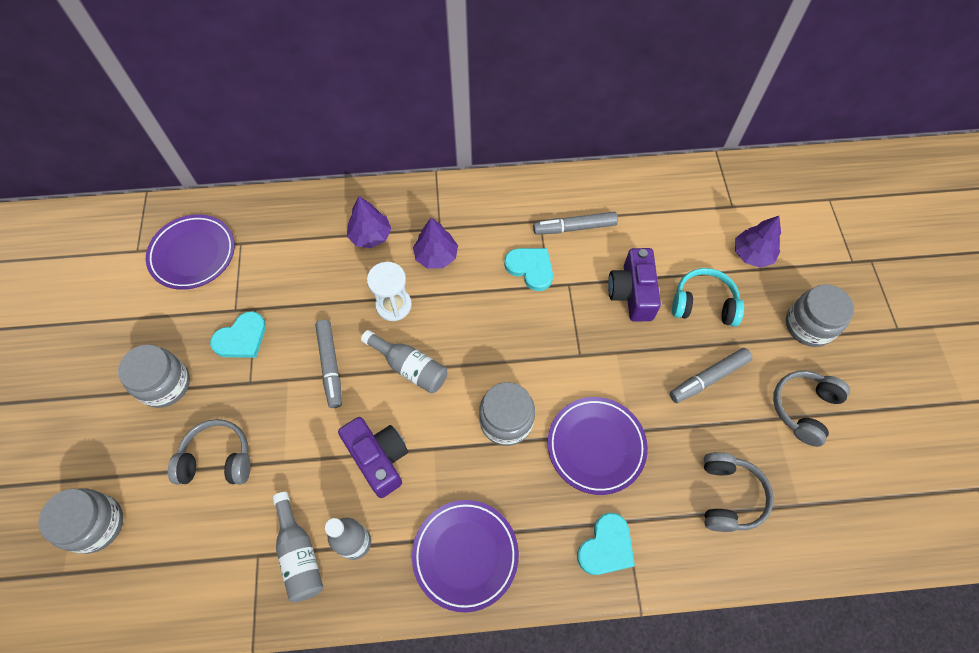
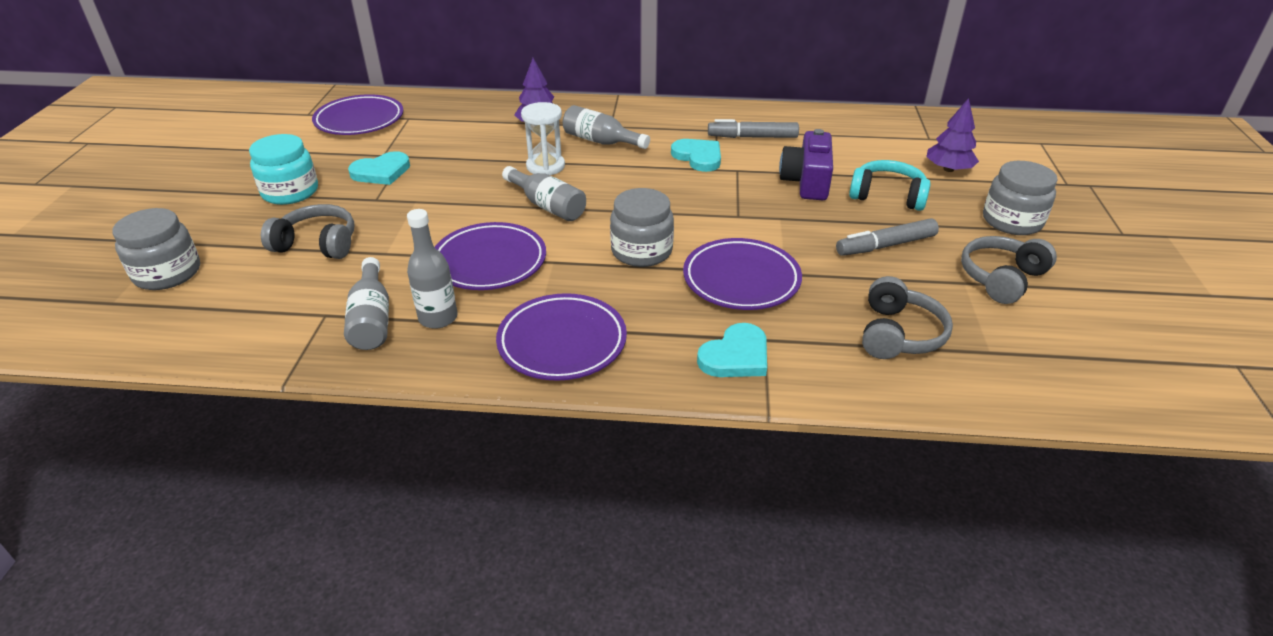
camera: 10 degrees right, 25 degrees down
(165, 384) = (290, 192): grey jar -> turquoise jar
(330, 366) = (464, 197): grey marker -> none
(378, 458) = (489, 262): purple camera -> purple plate
(436, 256) = (601, 141): purple tree -> grey bottle

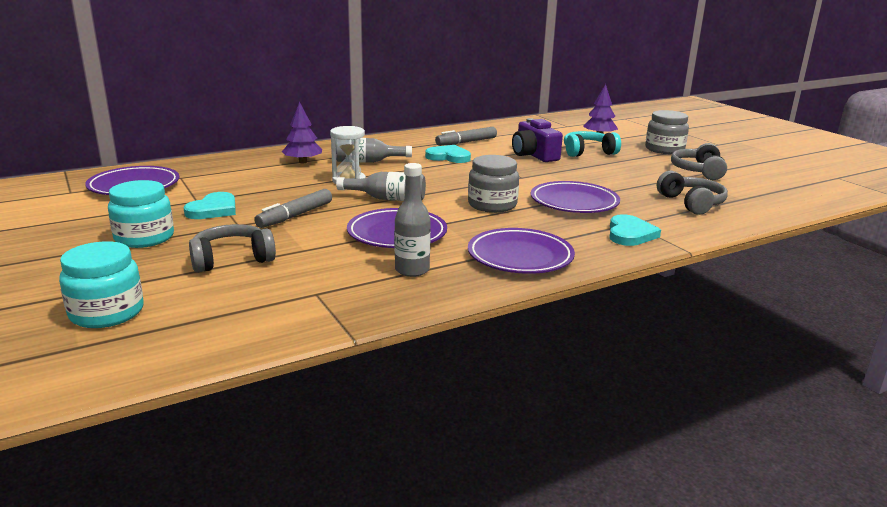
camera: 35 degrees left, 15 degrees down
(167, 273) = (107, 313): grey jar -> turquoise jar
(372, 319) = (360, 284): grey bottle -> none
(885, 245) = (623, 171): grey marker -> grey marker (295, 216)

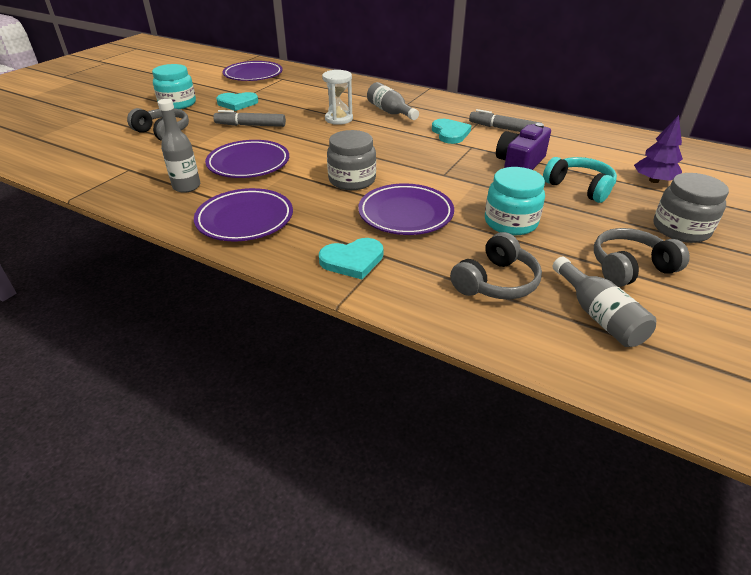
camera: 60 degrees right, 15 degrees up
(107, 313) = (75, 130): turquoise jar -> turquoise jar (510, 222)
(303, 162) = (358, 95): purple tree -> none
(387, 199) = (317, 141): grey bottle -> grey bottle (598, 315)

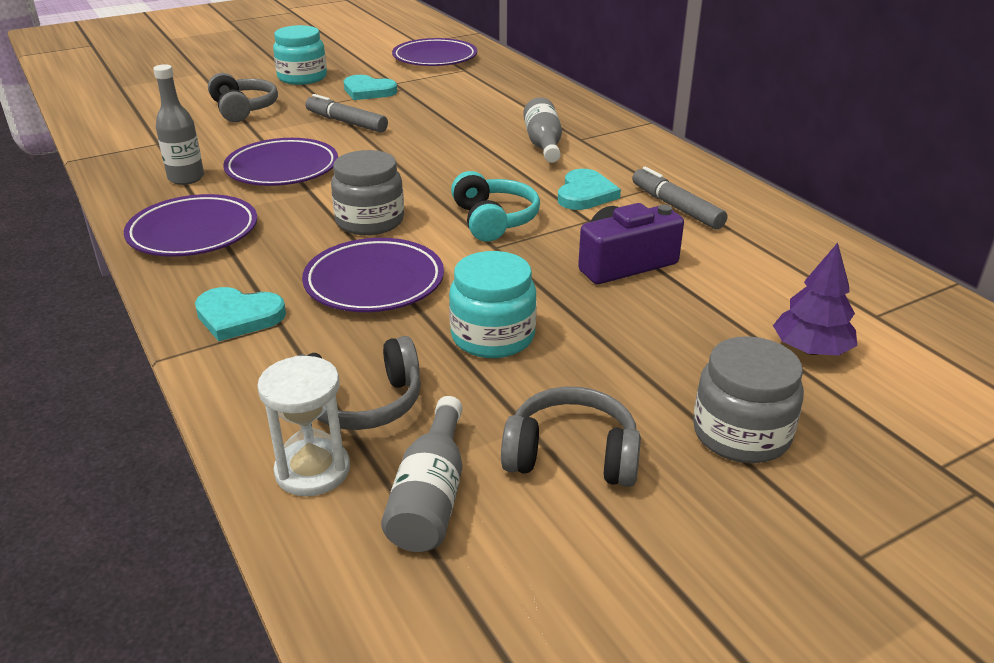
camera: 30 degrees right, 5 degrees down
(339, 119) = (462, 138): white hourglass -> white hourglass (312, 470)
(579, 187) = (667, 322): turquoise headphones -> turquoise headphones (493, 220)

